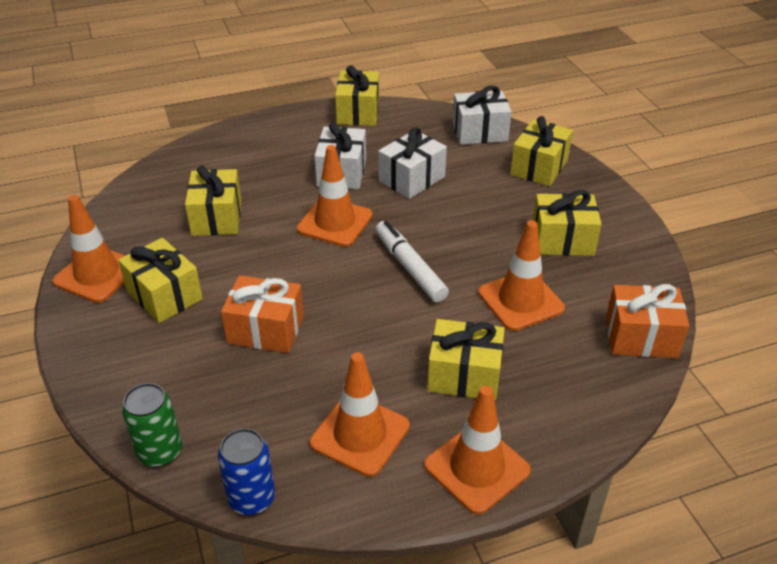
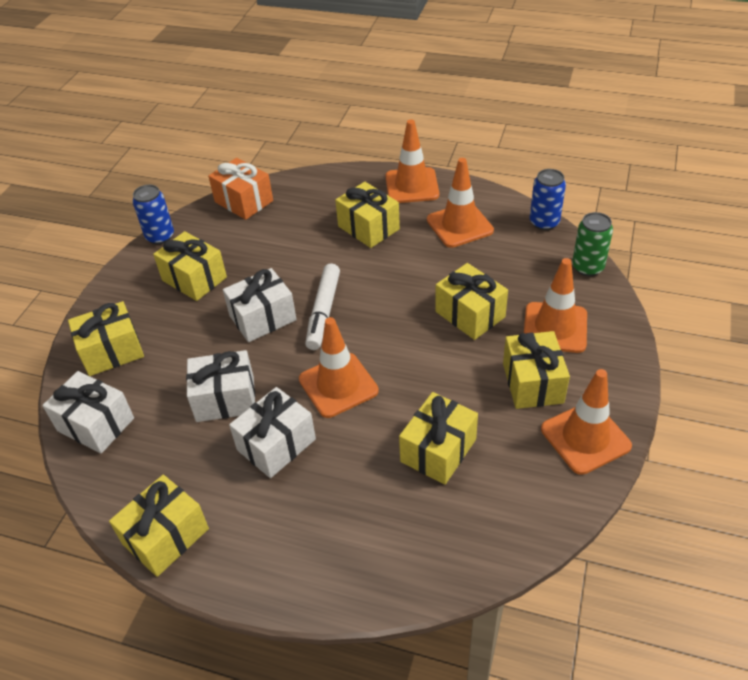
camera: 140 degrees left, 5 degrees up
(265, 330) = (470, 314): orange gift -> yellow gift
(457, 239) = (263, 318): none -> white gift
(520, 301) = (280, 252): orange traffic cone -> orange traffic cone (555, 327)
(657, 259) = (160, 236): none -> blue can

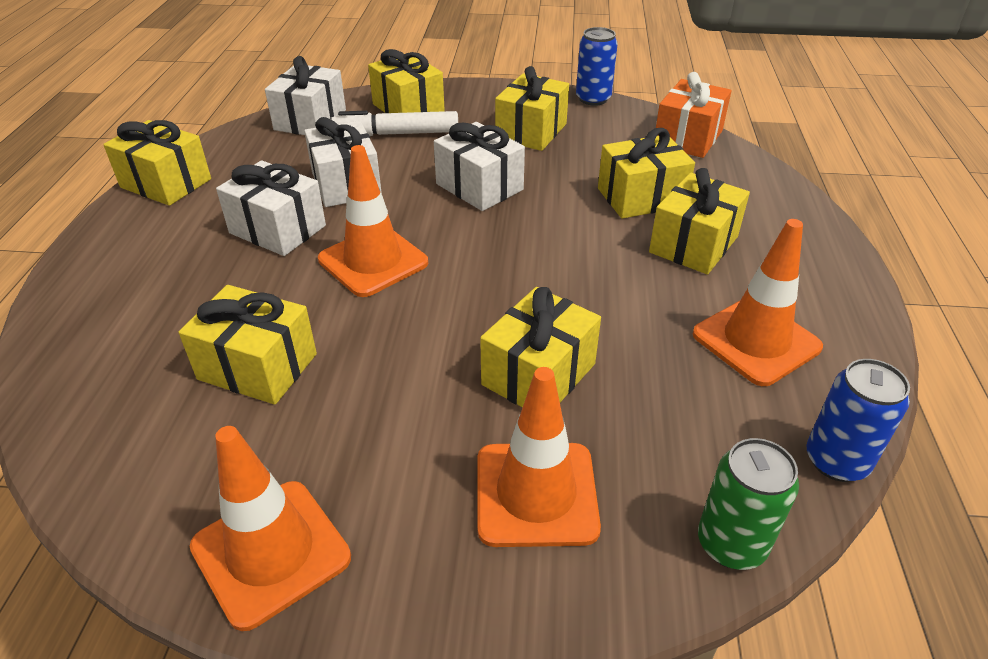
camera: 75 degrees right, 5 degrees down
(323, 312) = (503, 230): white marker -> white marker (396, 133)
(412, 186) = (824, 275): orange traffic cone -> none
(533, 383) = (394, 468): yellow gift -> yellow gift (641, 197)

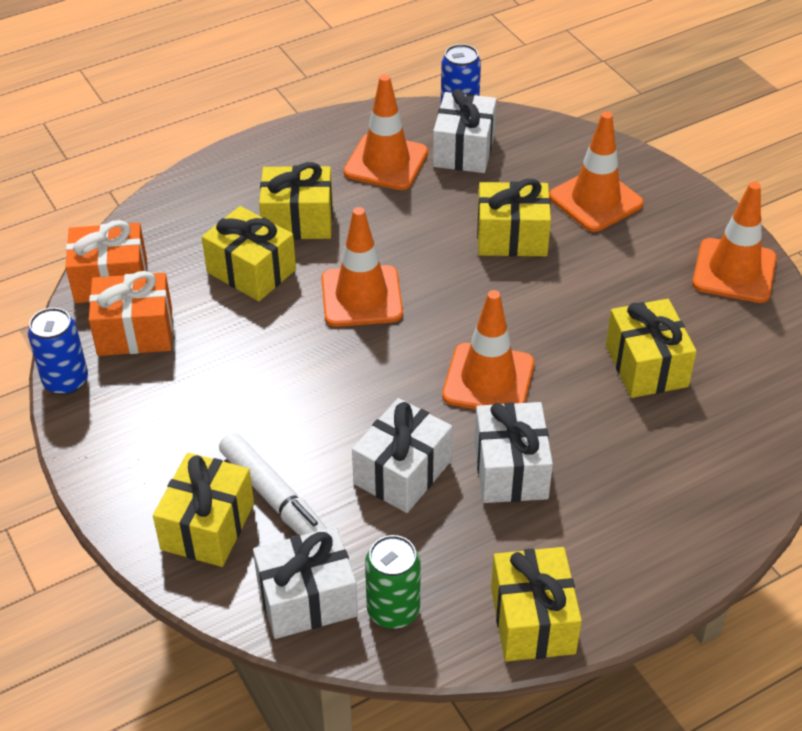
camera: 125 degrees left, 5 degrees up
(479, 187) = (322, 376): white gift -> white gift (464, 150)
(531, 131) = (184, 394): yellow gift -> none
(550, 238) = (361, 296): none -> orange traffic cone
(617, 132) = (135, 332): none -> orange gift
(731, 544) = (551, 131): green can -> green can (393, 610)

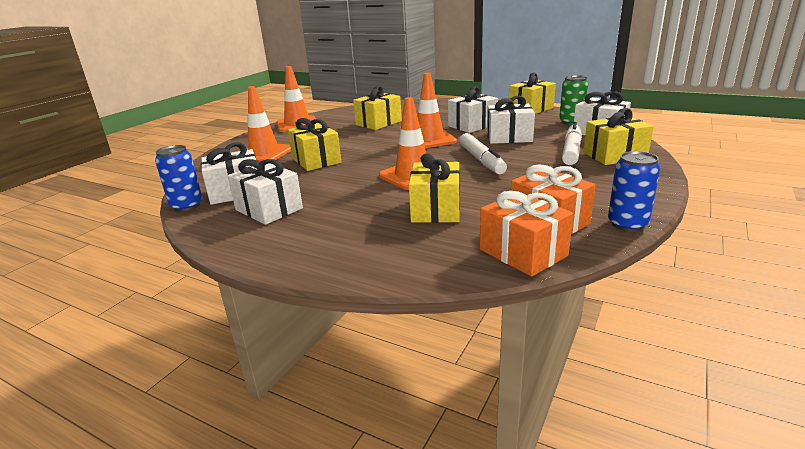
camera: 120 degrees left, 20 degrees down
(298, 220) = (365, 214): yellow gift -> none
(343, 383) = (481, 160): none -> white marker
(386, 162) = (269, 209): orange traffic cone -> white gift

